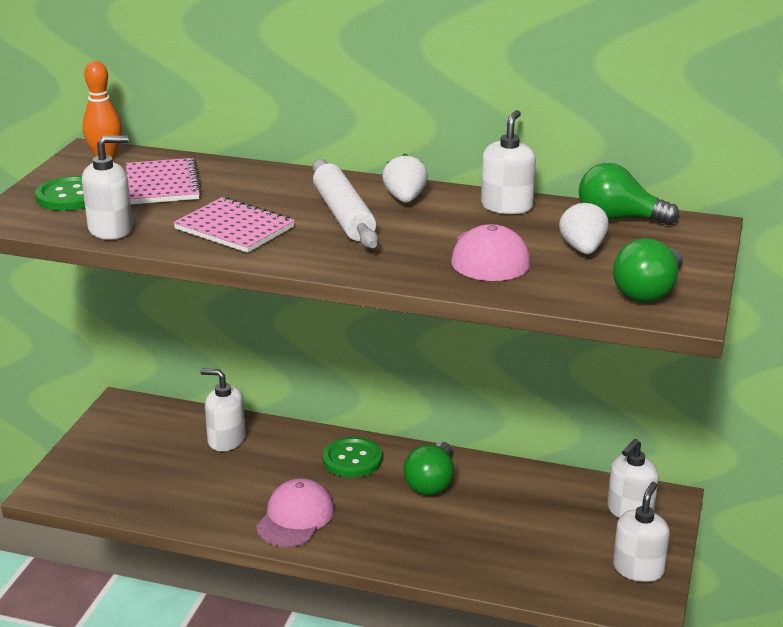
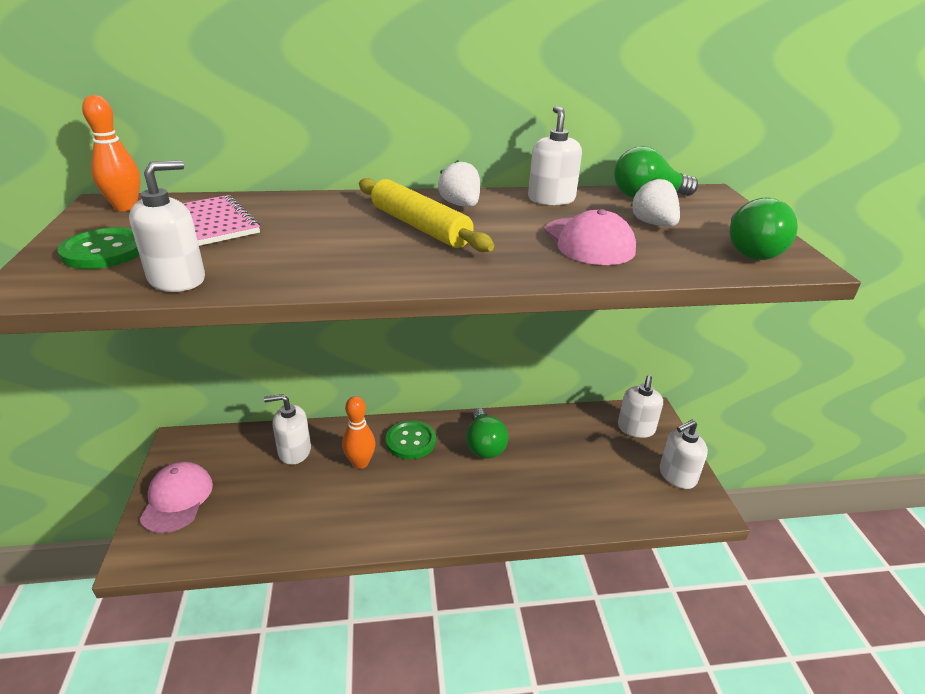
camera: 25 degrees left, 5 degrees up
(234, 228) = (321, 255): pink notebook -> none
(286, 466) = (360, 463): none -> orange bowling pin
(295, 517) = (395, 511): pink cap -> pink cap (177, 499)
(344, 215) = (420, 226): white rolling pin -> yellow rolling pin
(638, 569) = (677, 475): white soap dispenser -> white soap dispenser turned 120 degrees counterclockwise

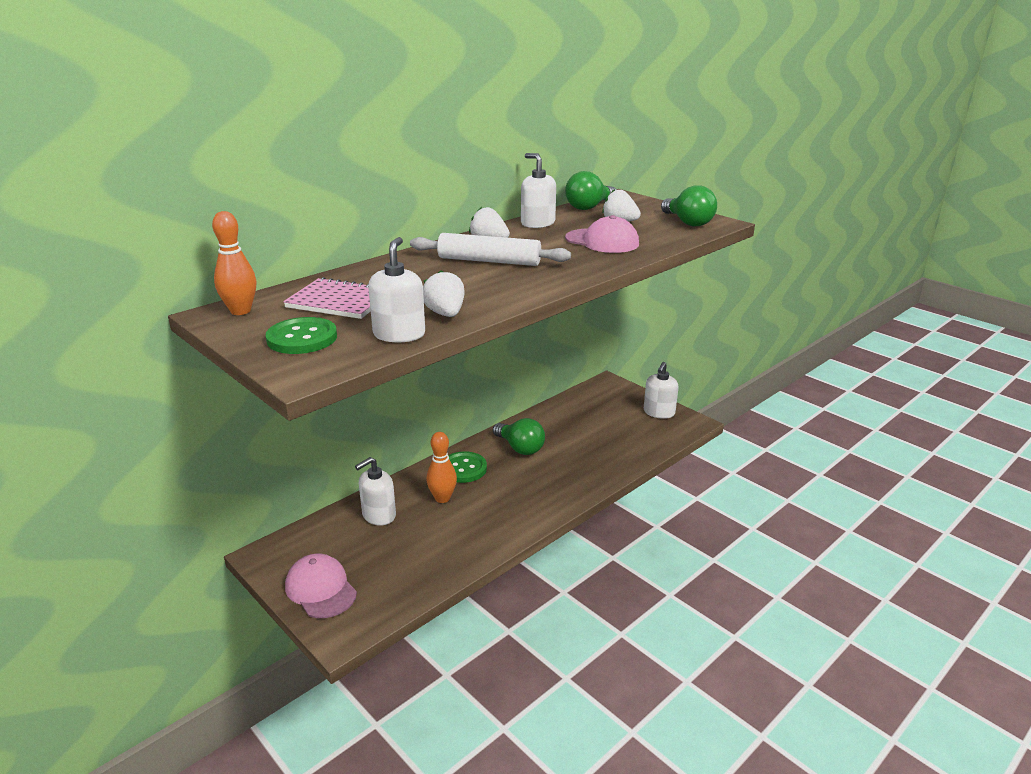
camera: 35 degrees left, 5 degrees down
(261, 272) = (445, 314): none -> white strawberry
(420, 226) = (489, 261): yellow rolling pin -> white rolling pin
(636, 428) = (607, 396): white soap dispenser -> none

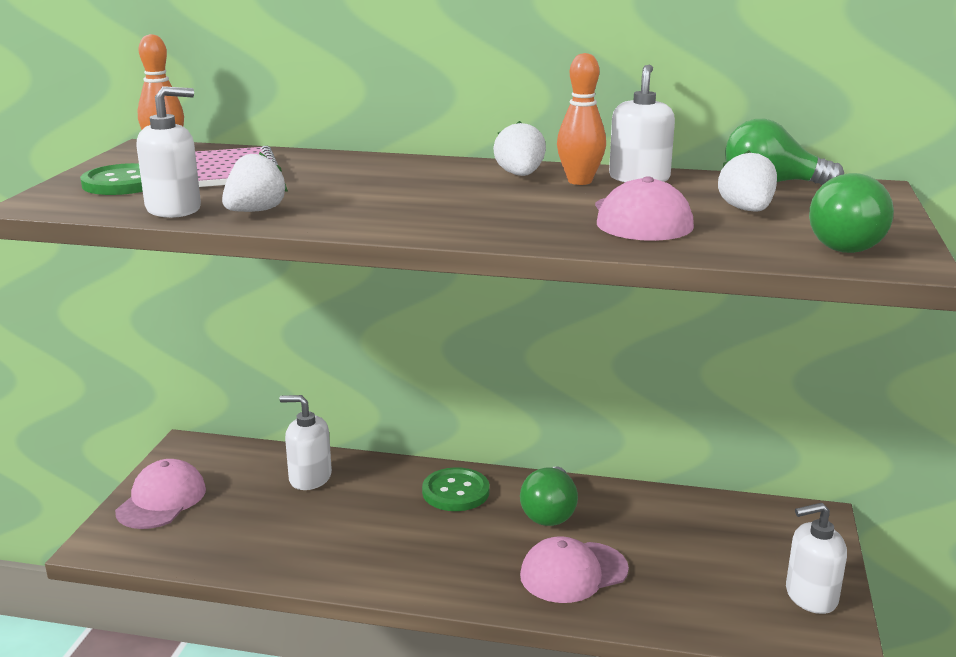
camera: 55 degrees right, 5 degrees down
(442, 498) = (382, 503): orange bowling pin -> orange bowling pin (579, 181)
(489, 261) = (453, 190): white rolling pin -> none
(578, 464) = (573, 572): none -> pink cap

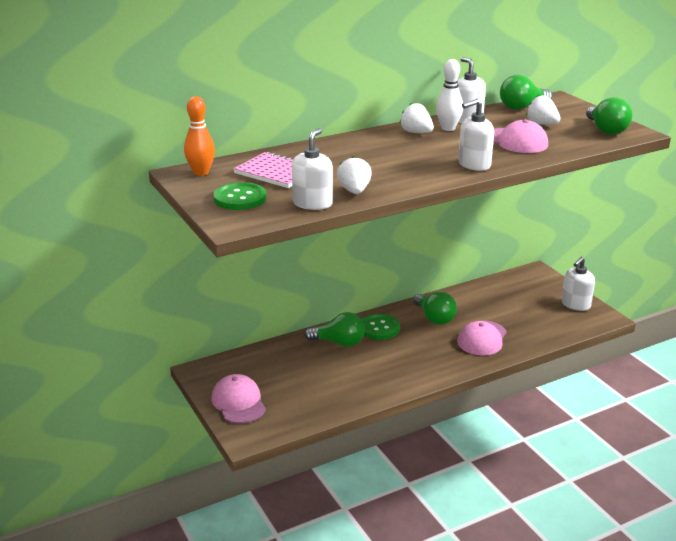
camera: 40 degrees left, 5 degrees up
(310, 478) = (297, 355): white soap dispenser -> white soap dispenser (474, 164)
(379, 486) = (339, 342): none -> green light bulb
(579, 181) = (448, 128): orange bowling pin -> white bowling pin

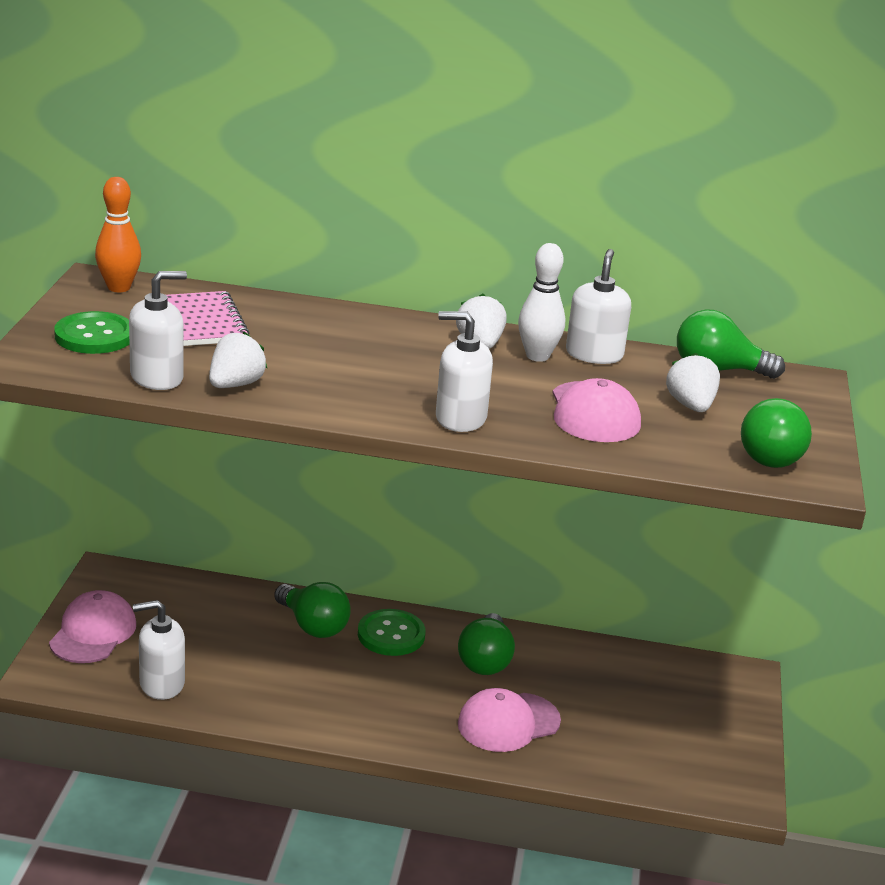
camera: 35 degrees right, 0 degrees up
(575, 304) = (728, 753): white soap dispenser -> white soap dispenser (161, 684)

